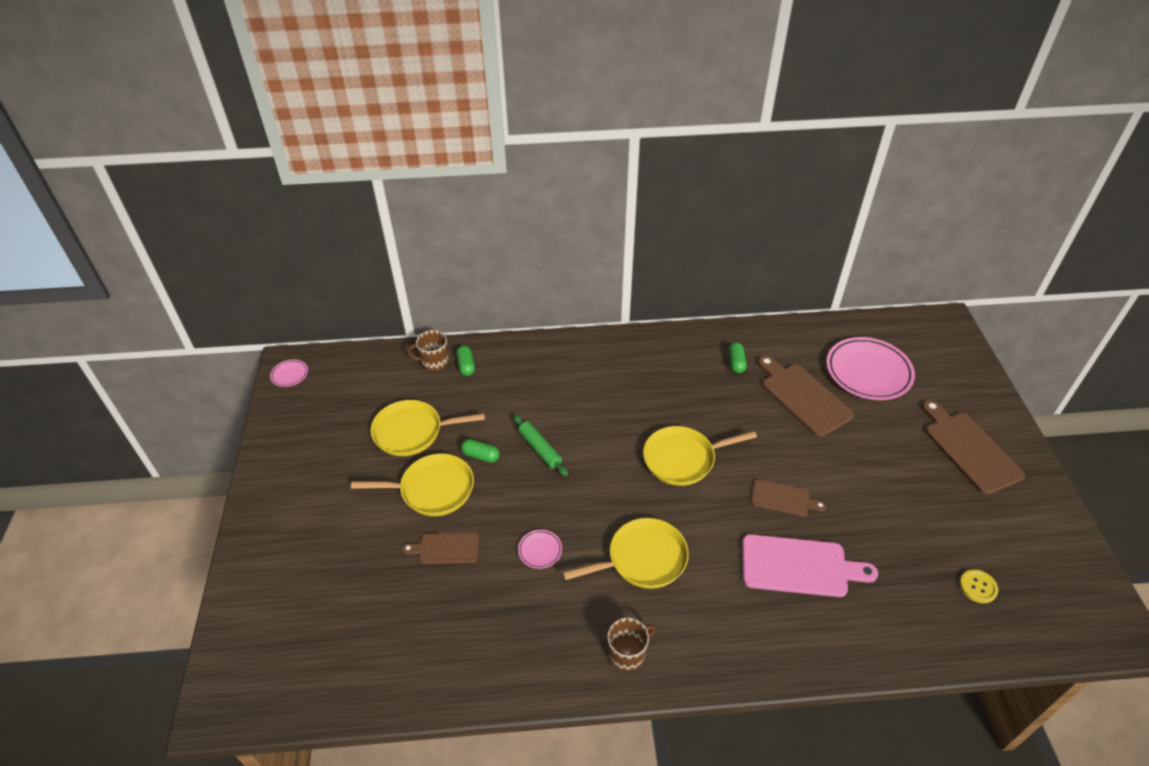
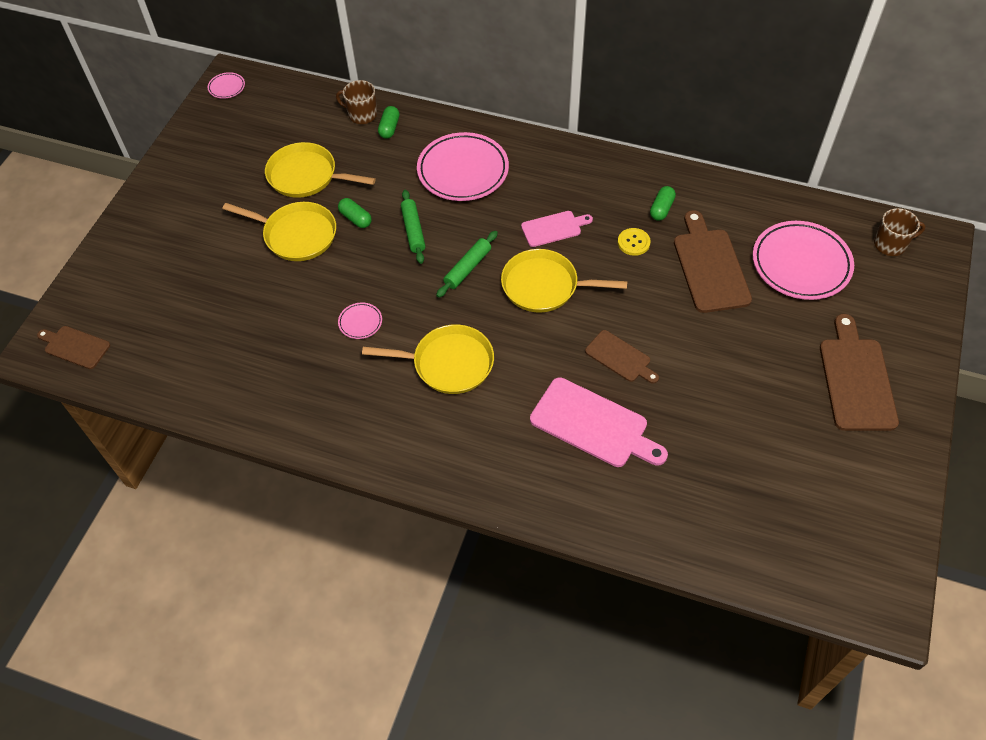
camera: 25 degrees right, 10 degrees up
(446, 548) = (280, 291): brown cutting board -> brown cutting board (75, 346)
(553, 383) = (463, 171): none -> pink plate
(608, 466) = (468, 268): none -> green rolling pin
(627, 653) = (385, 438): brown mug -> brown mug (890, 244)
(660, 407) = (554, 228): none -> pink cutting board
(978, 587) = (762, 510): yellow button -> yellow button (633, 242)

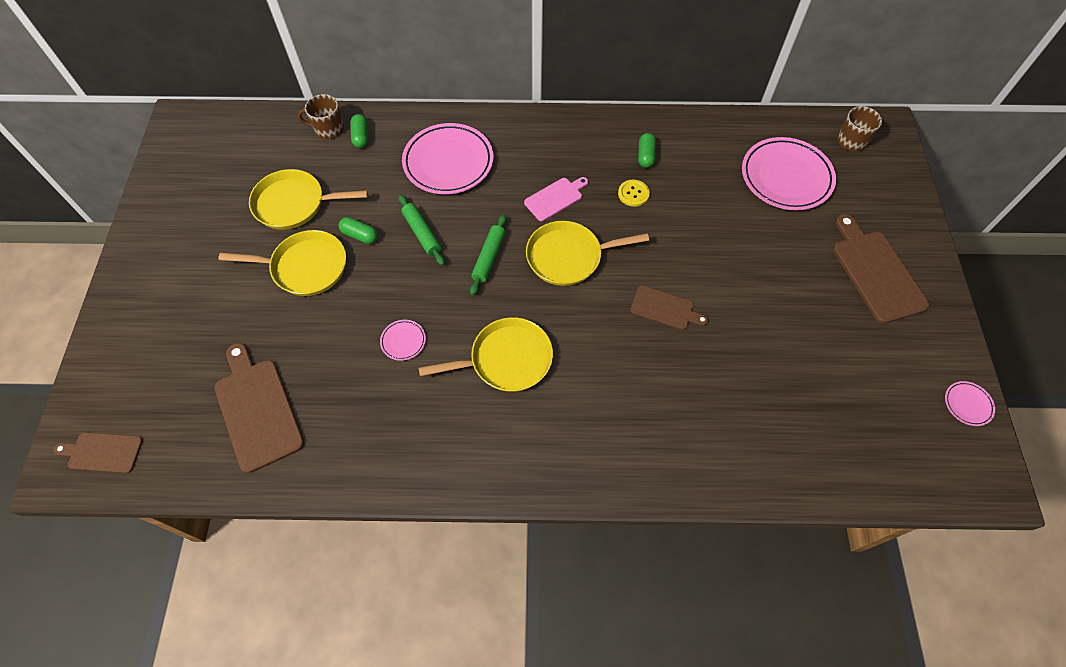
camera: 20 degrees left, 5 degrees up
(227, 87) = (179, 132): pink plate -> pink plate (967, 404)
(593, 425) = (667, 382): pink cutting board -> none
(710, 266) = (709, 199): brown cutting board -> brown cutting board (257, 409)

